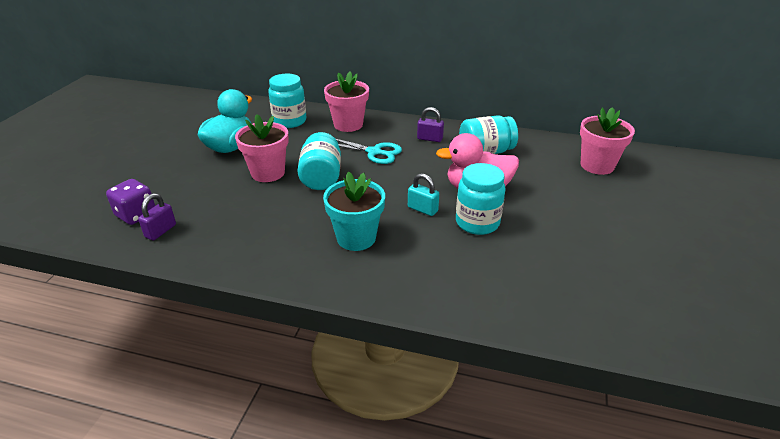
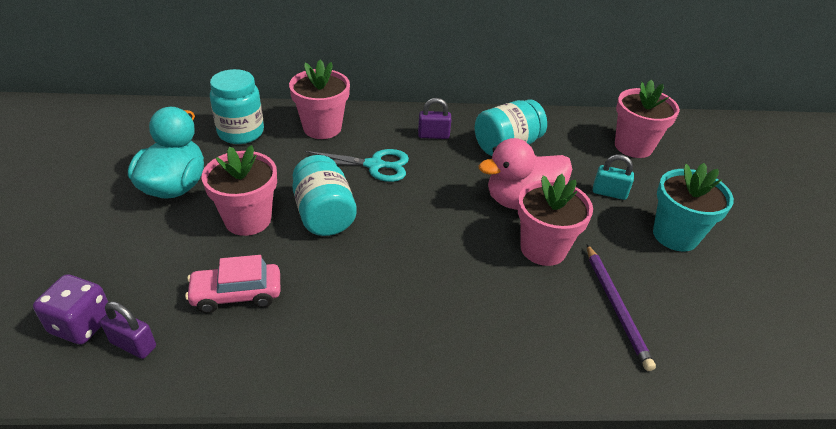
camera: 20 degrees left, 5 degrees up
(160, 231) = (133, 345): purple padlock -> purple padlock turned 75 degrees counterclockwise
(238, 215) = (236, 295): none -> pink car
(356, 238) = (411, 300): turquoise flower pot -> turquoise flower pot (675, 235)
(422, 209) = (472, 241): turquoise padlock -> turquoise padlock (609, 193)
(477, 223) = (543, 249): turquoise jar -> pink flower pot
(517, 270) = (616, 307): none -> purple pencil

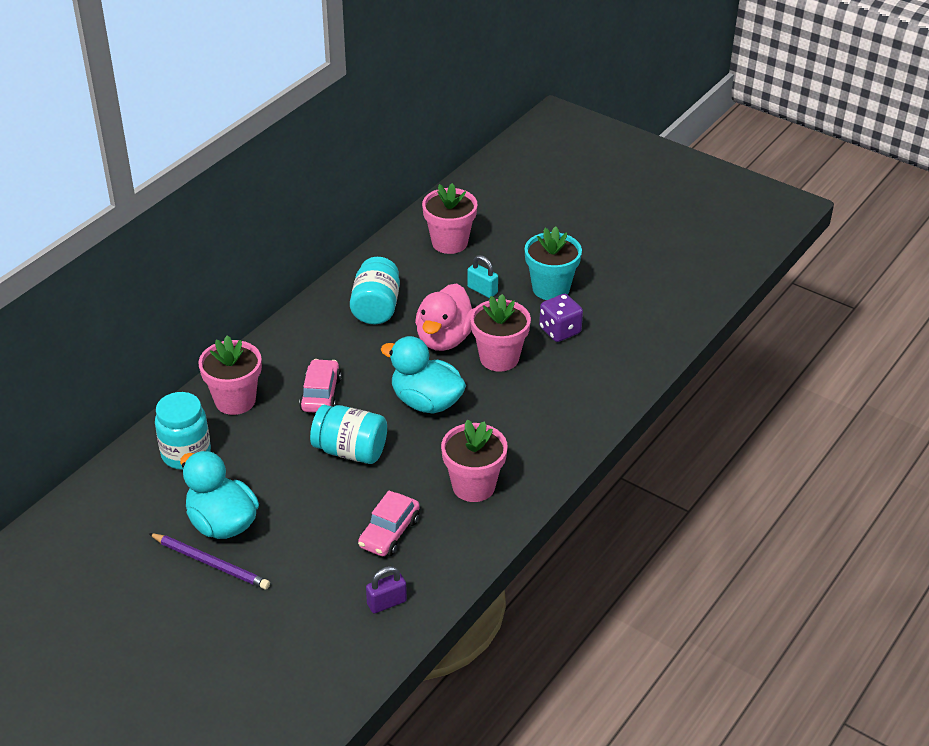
camera: 50 degrees left, 0 degrees up
(81, 324) = (339, 625): purple dice -> purple dice (560, 331)
(248, 219) = (312, 495): pink flower pot -> pink flower pot (473, 486)
(374, 165) = (320, 394): turquoise scissors -> pink car
(432, 230) = (426, 402): none -> turquoise duck
(433, 135) = (318, 340): purple padlock -> none
(609, 193) = (482, 290): turquoise padlock -> turquoise padlock turned 75 degrees clockwise
(616, 307) = (577, 358): purple pencil -> purple pencil (211, 563)

